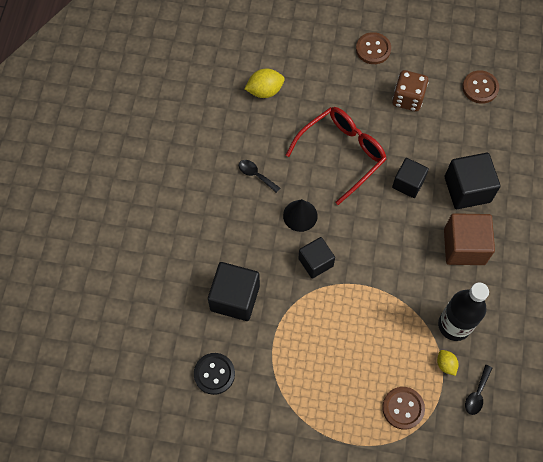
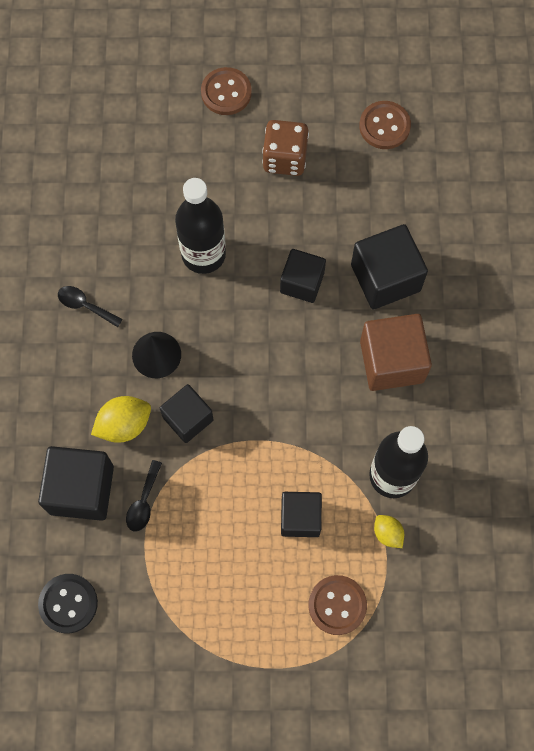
camera: 10 degrees left, 5 degrees up
(265, 91) = (80, 179): yellow lemon -> yellow lemon (124, 425)
(342, 154) = (203, 254): red glasses -> black bottle
(385, 343) = (300, 518): none -> black cube
(477, 394) = (435, 567): black spoon -> black spoon (143, 502)

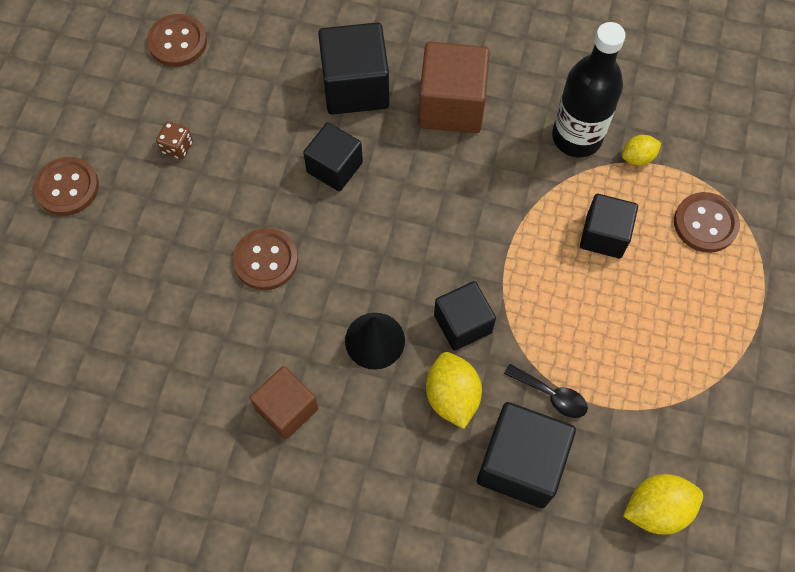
camera: 75 degrees left, 5 degrees down
(68, 603) = (656, 508): black button -> yellow lemon
(85, 306) = (287, 409): black spoon -> brown cube
(203, 254) = (266, 260): black bottle -> brown button
(285, 158) = (177, 147): brown dice -> brown dice, size x0.54

